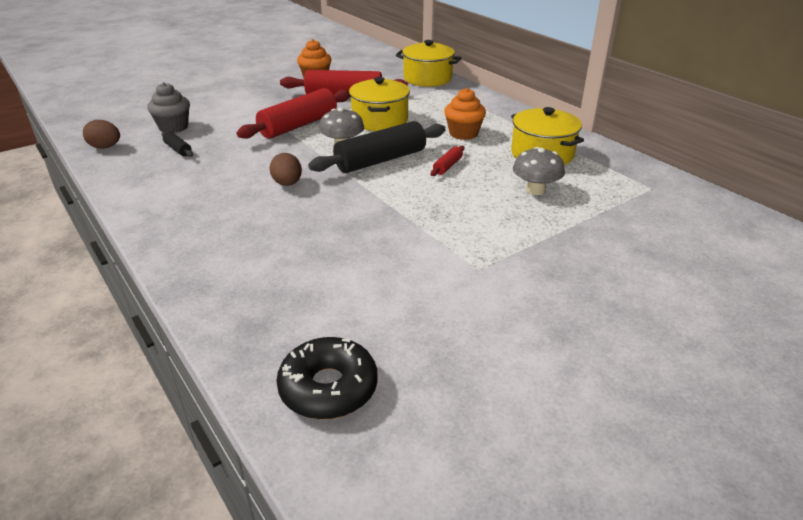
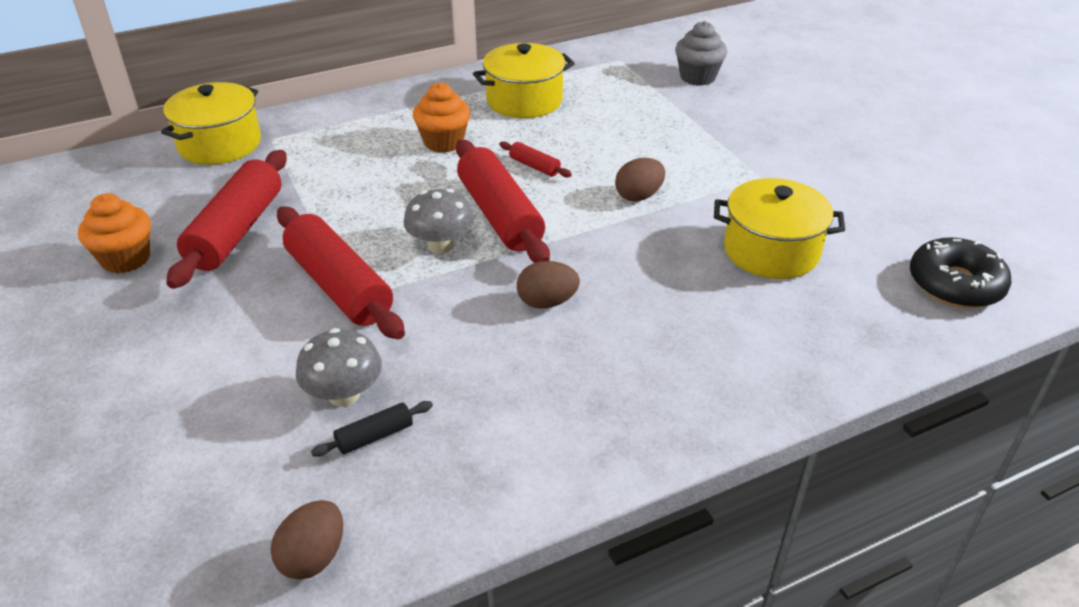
camera: 80 degrees left, 5 degrees up
(173, 127) = (261, 452): grey cupcake -> grey cupcake (697, 77)
(380, 120) = (363, 204): yellow pot -> yellow pot (771, 251)
(380, 160) = (499, 215): black rolling pin -> red rolling pin
(424, 209) = (638, 196): none -> brown egg
(535, 190) = (609, 120): grey mushroom -> grey mushroom (344, 394)

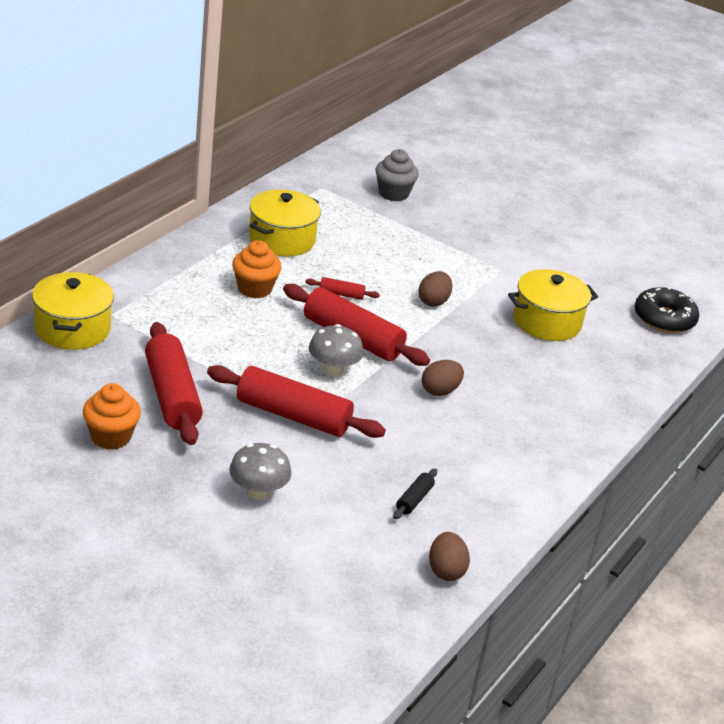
camera: 35 degrees left, 5 degrees down
(344, 394) = (370, 482): grey mushroom -> grey mushroom (258, 491)

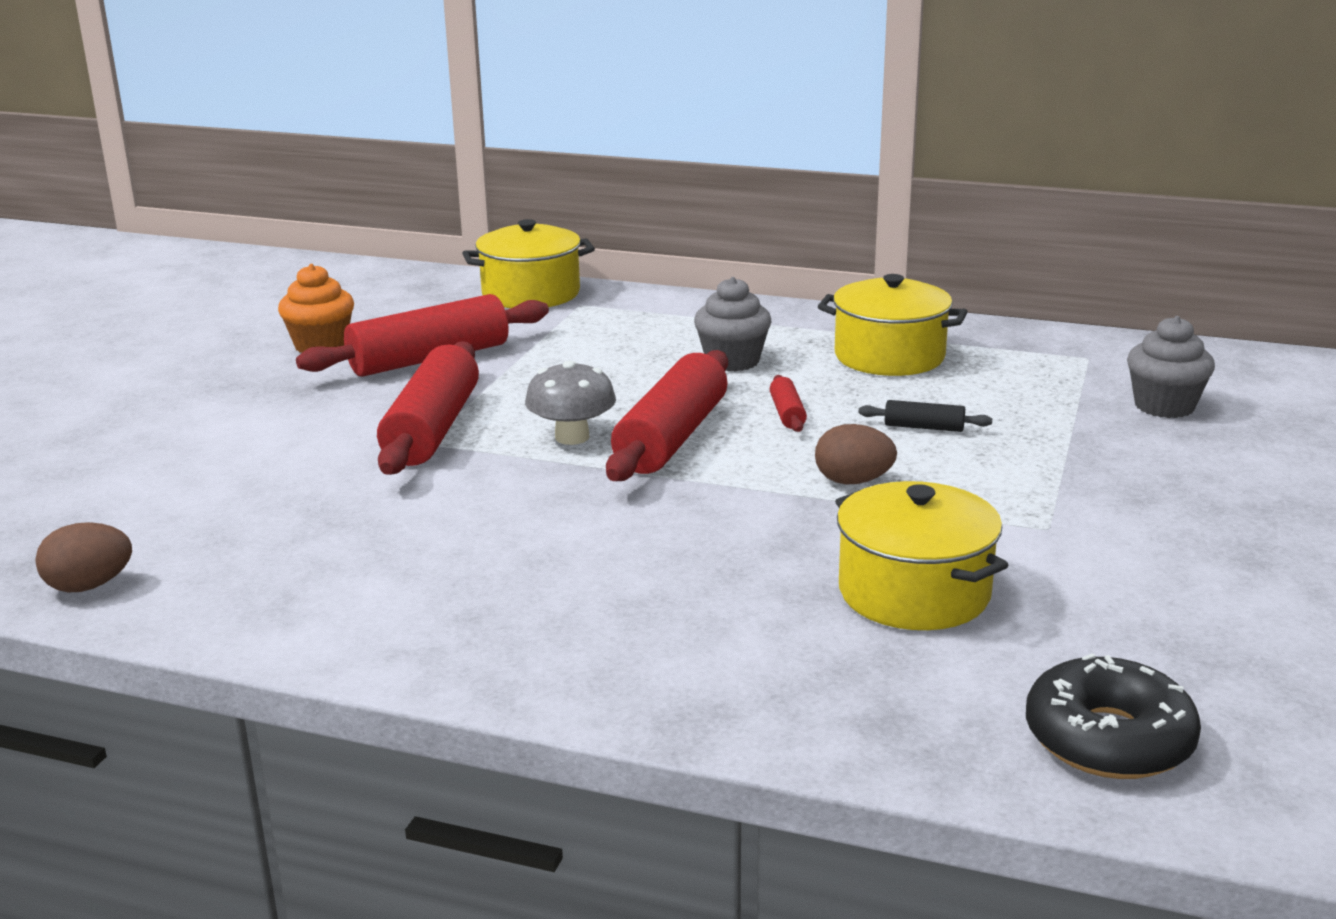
camera: 80 degrees right, 10 degrees down
(254, 289) = (732, 361): orange cupcake -> grey cupcake
(258, 491) = (243, 435): grey mushroom -> none
(414, 499) = (265, 539): black rolling pin -> black rolling pin (924, 427)
(440, 391) = (581, 521): brown egg -> none

